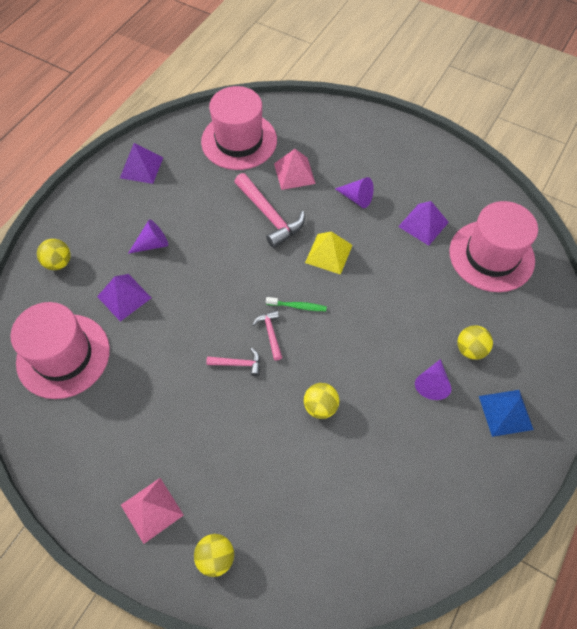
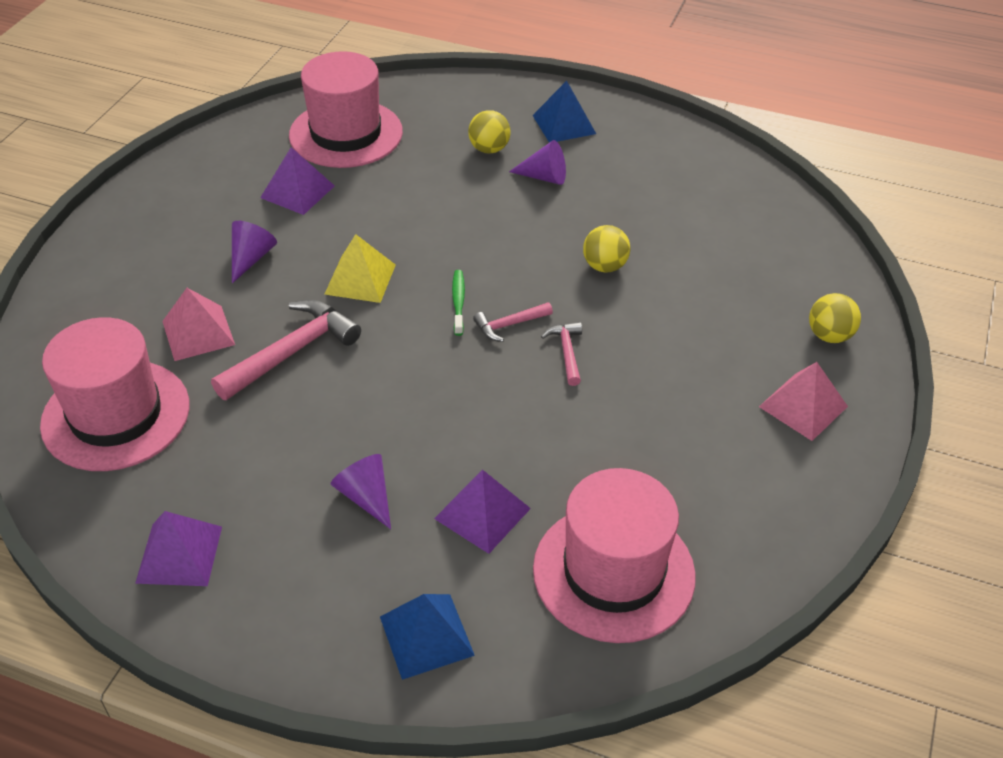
camera: 100 degrees left, 15 degrees down
(58, 263) = (426, 635): yellow ball -> blue pyramid

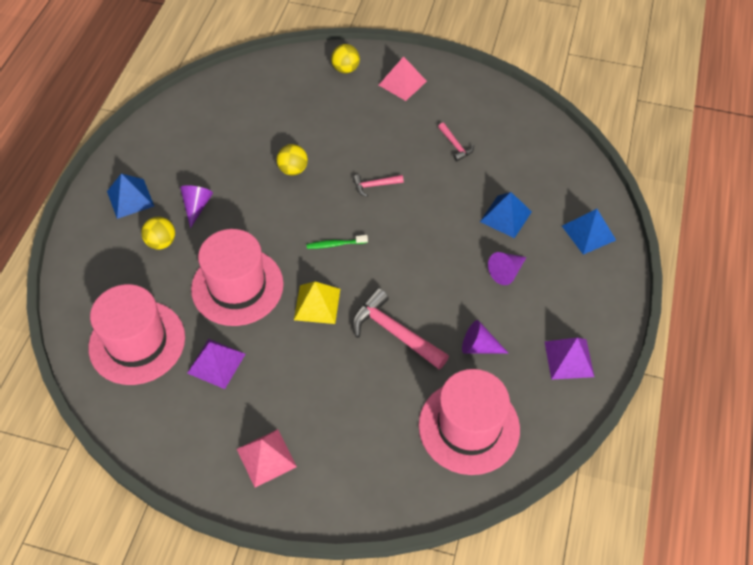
camera: 95 degrees left, 10 degrees up
(198, 333) = (383, 395): pink pyramid -> pink pyramid (266, 457)
(251, 258) = (299, 379): purple cone -> purple cone (479, 347)
(482, 513) = (505, 216): purple pyramid -> blue pyramid
(509, 325) = (354, 215): pink hammer -> pink hammer (455, 145)
(613, 572) = (530, 159): pink hat -> pink hat (237, 286)

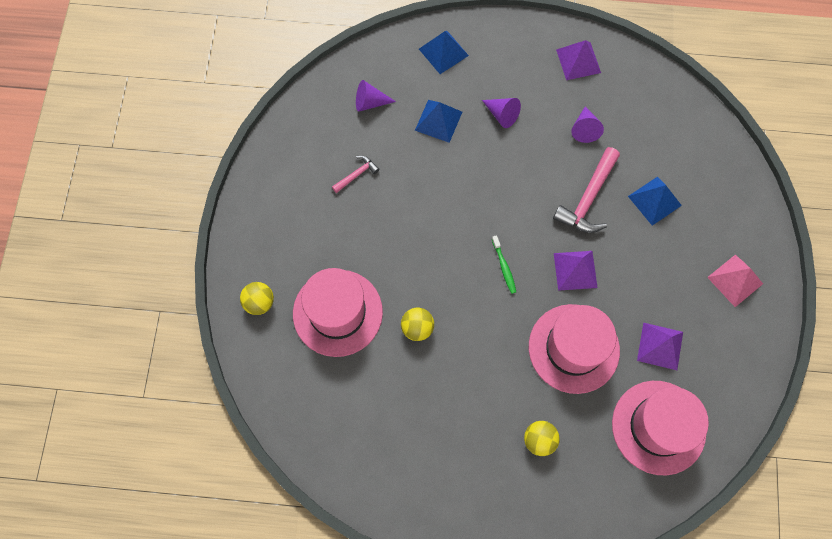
camera: 100 degrees left, 15 degrees up
(130, 198) = (489, 493): blue pyramid -> blue pyramid (654, 200)
(196, 206) = (486, 416): purple cone -> purple cone (370, 102)
(317, 304) = (575, 270): yellow pyramid -> purple pyramid
(374, 185) = (423, 243): pink hammer -> none
(402, 83) = (274, 238): pink pyramid -> none
(469, 427) = (661, 129): pink hat -> pink hat (337, 312)

